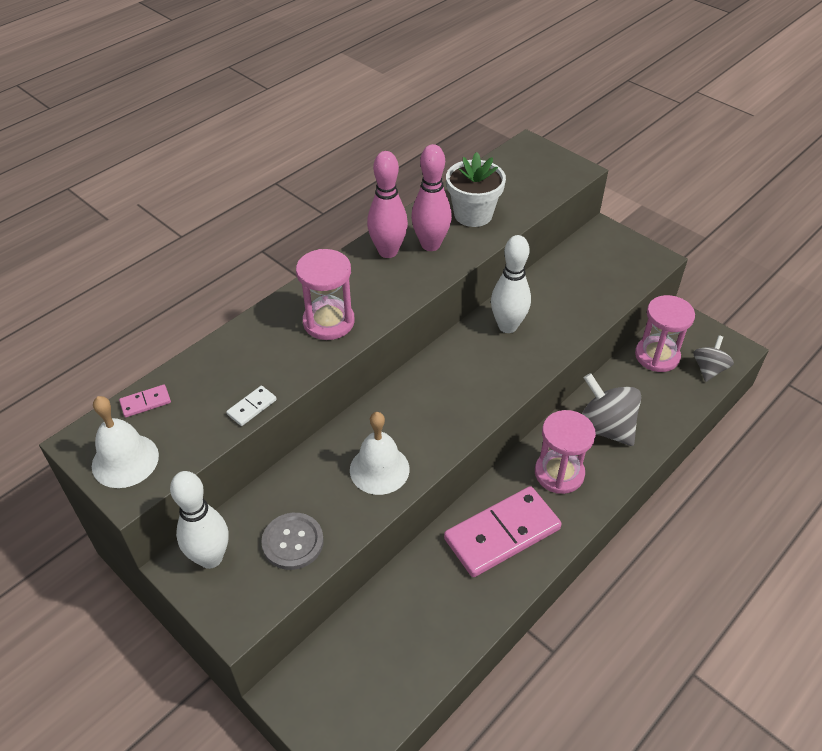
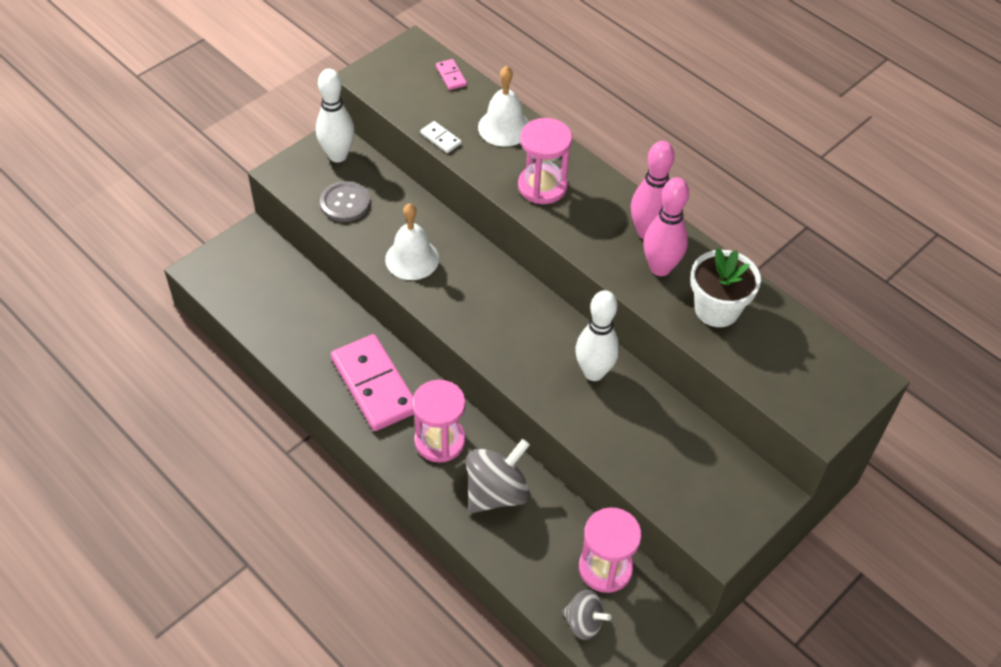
camera: 90 degrees right, 5 degrees up
(125, 460) = (393, 71): white bell -> white bell (504, 127)

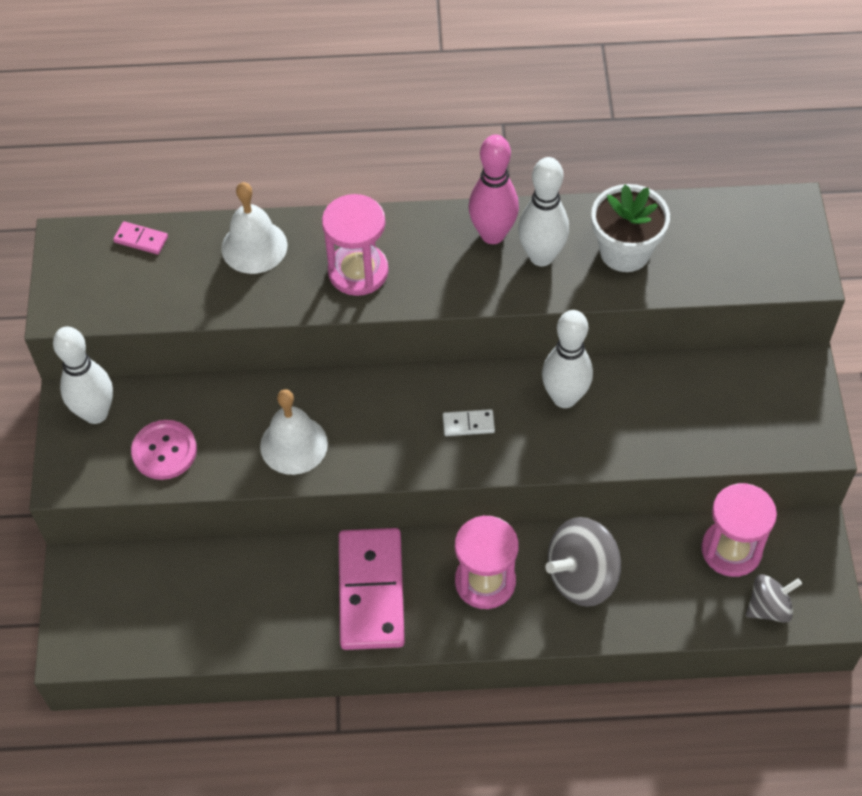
camera: 45 degrees left, 5 degrees up
(345, 203) = (164, 451): grey button -> pink button
(374, 385) = (371, 591): pink domino -> pink domino turned 75 degrees clockwise
(440, 138) = (212, 307): white domino -> white domino (468, 424)
(496, 492) = (582, 576): grey spinning top -> grey spinning top turned 120 degrees counterclockwise
(660, 268) = (541, 256): pink bowling pin -> white bowling pin

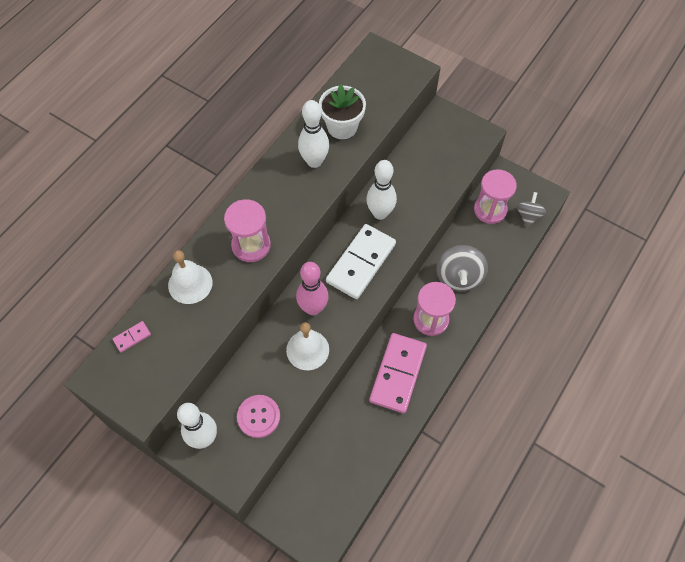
camera: 55 degrees left, 5 degrees up
(371, 591) = (397, 374): pink domino -> pink domino turned 75 degrees clockwise
(468, 424) = (361, 263): white domino -> white domino, size x2.47
(492, 234) = (283, 173): pink bowling pin -> pink bowling pin (313, 308)

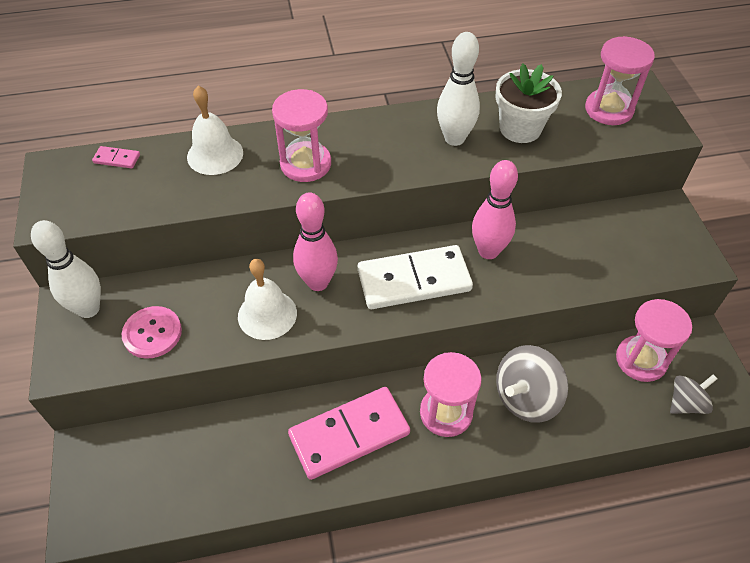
camera: 45 degrees right, 10 degrees down
(374, 77) = (609, 109): none -> pink hourglass
(380, 213) = (488, 251): white bowling pin -> pink bowling pin

